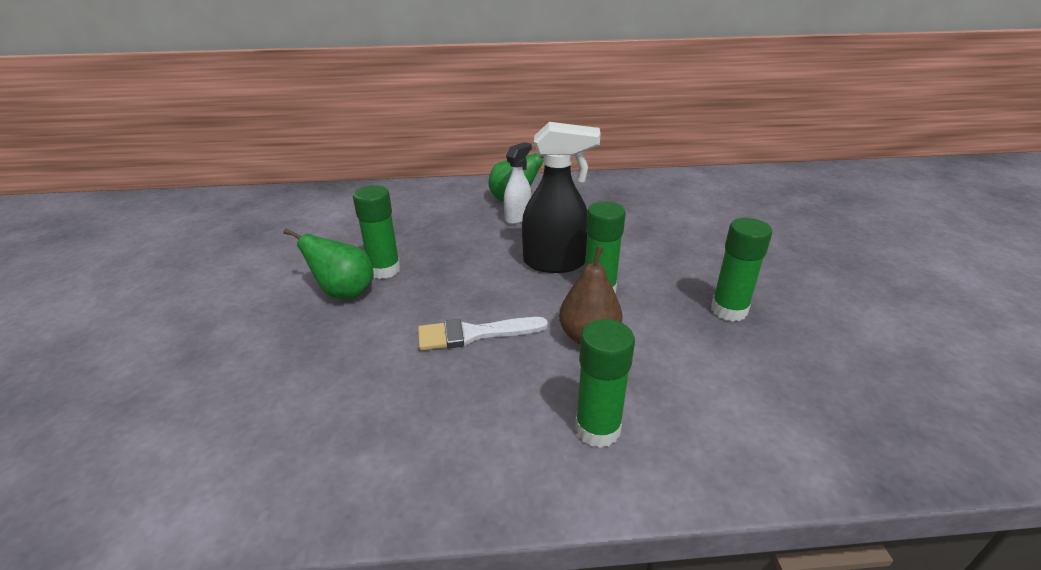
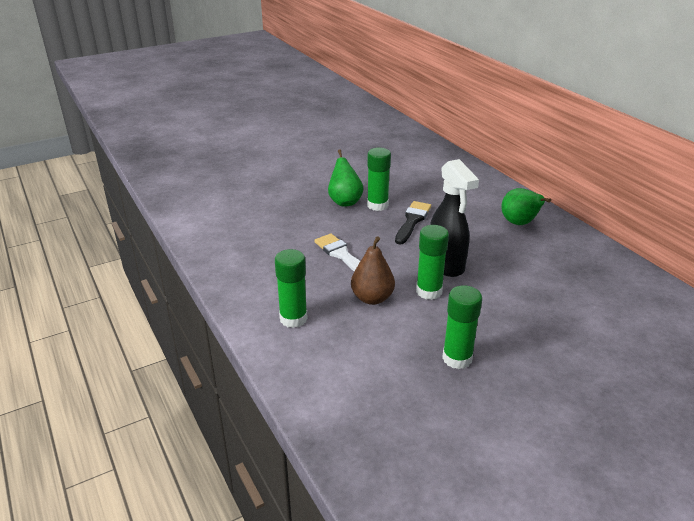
camera: 65 degrees right, 0 degrees up
(447, 256) = (412, 221): none -> black brush
(518, 217) = (493, 233): white spray bottle -> none

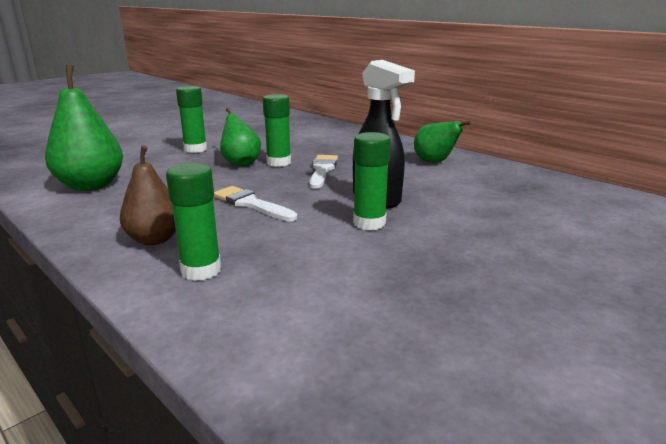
camera: 15 degrees left, 10 degrees down
(223, 215) = (91, 186): none -> green pear
(372, 298) = (302, 237): brown pear -> brown pear (154, 239)
(412, 221) = (322, 170): black brush -> white brush
(457, 358) = (439, 281): green glue stick -> green glue stick (195, 149)

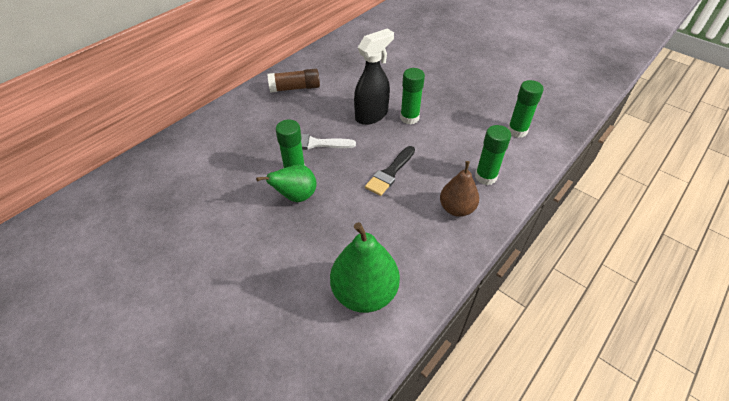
camera: 95 degrees left, 25 degrees up
(195, 149) = (247, 243): green glue stick -> green glue stick (517, 131)
(251, 204) = (390, 173): white brush -> black brush
(435, 162) = (295, 88): green pear -> brown glue stick

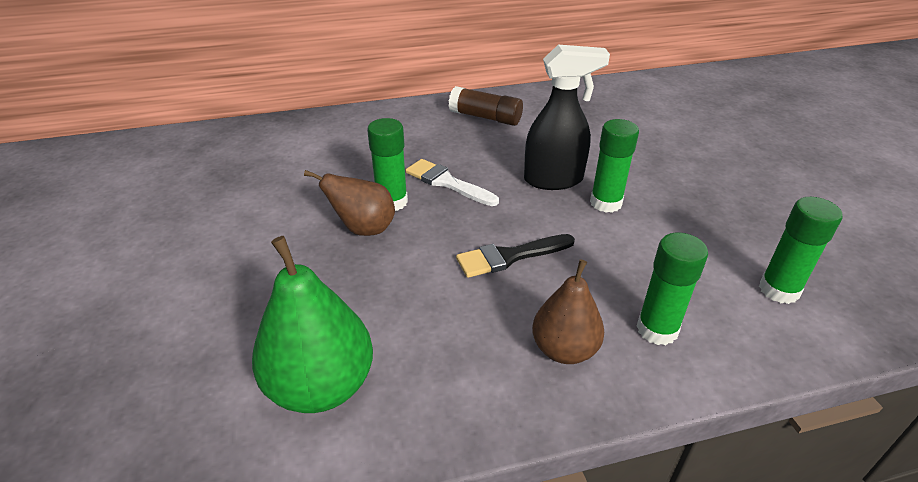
camera: 35 degrees right, 10 degrees down
(296, 196) = (363, 229): green pear -> brown pear

